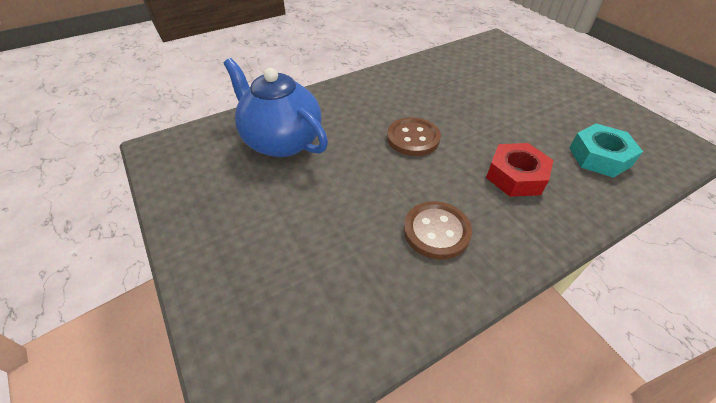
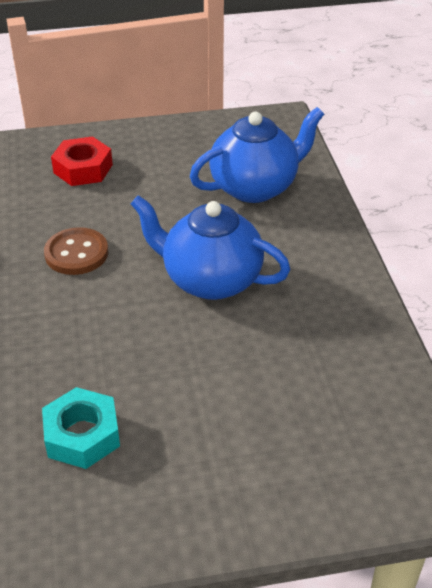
camera: 110 degrees right, 5 degrees down
(413, 138) = (210, 280): brown button -> blue teapot
(515, 176) = (103, 338): red nut -> red nut (83, 169)

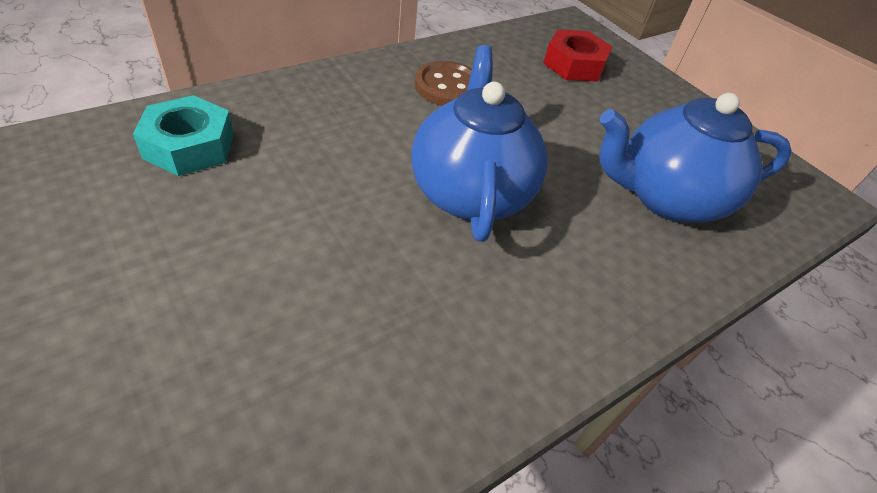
camera: 60 degrees right, 5 degrees up
(255, 187) = (665, 198): blue teapot -> blue teapot turned 135 degrees clockwise

